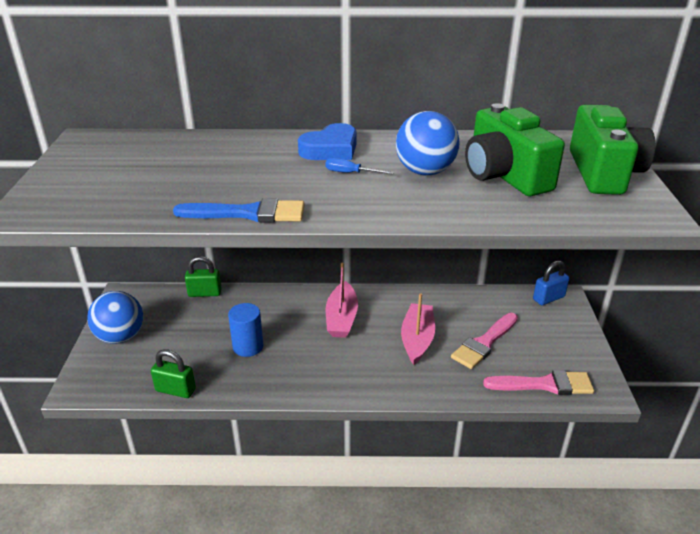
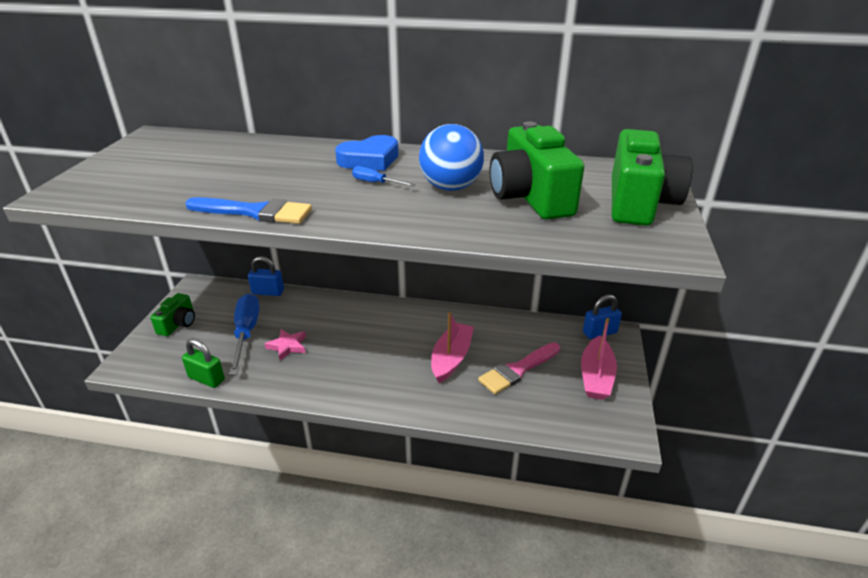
camera: 10 degrees right, 0 degrees up
(121, 337) = (178, 324): blue ball -> green camera
(199, 338) = (246, 333): none -> blue screwdriver
(205, 293) = (268, 292): green padlock -> blue padlock
(248, 346) = (287, 346): blue cylinder -> pink star
(341, 318) = (385, 329): pink boat -> pink boat (596, 376)
(544, 384) = (565, 420): pink brush -> none

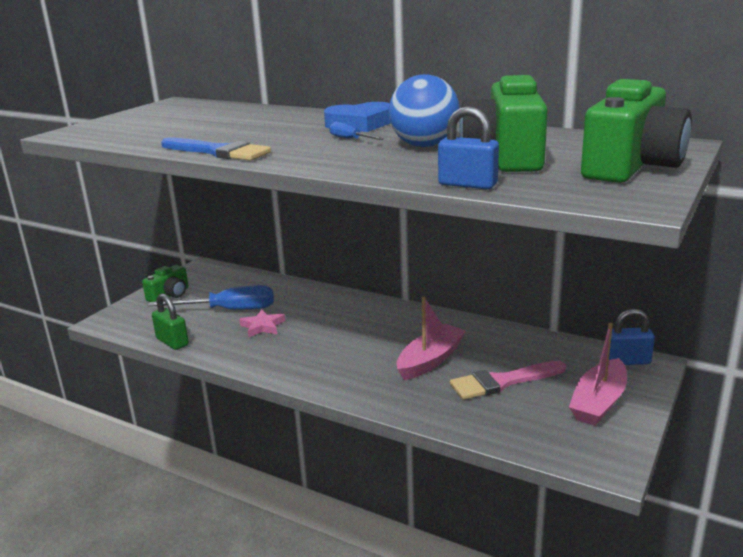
camera: 20 degrees right, 10 degrees down
(246, 333) = (229, 310): blue screwdriver -> blue screwdriver turned 75 degrees clockwise
(268, 292) = (267, 279): blue padlock -> blue padlock (467, 184)

